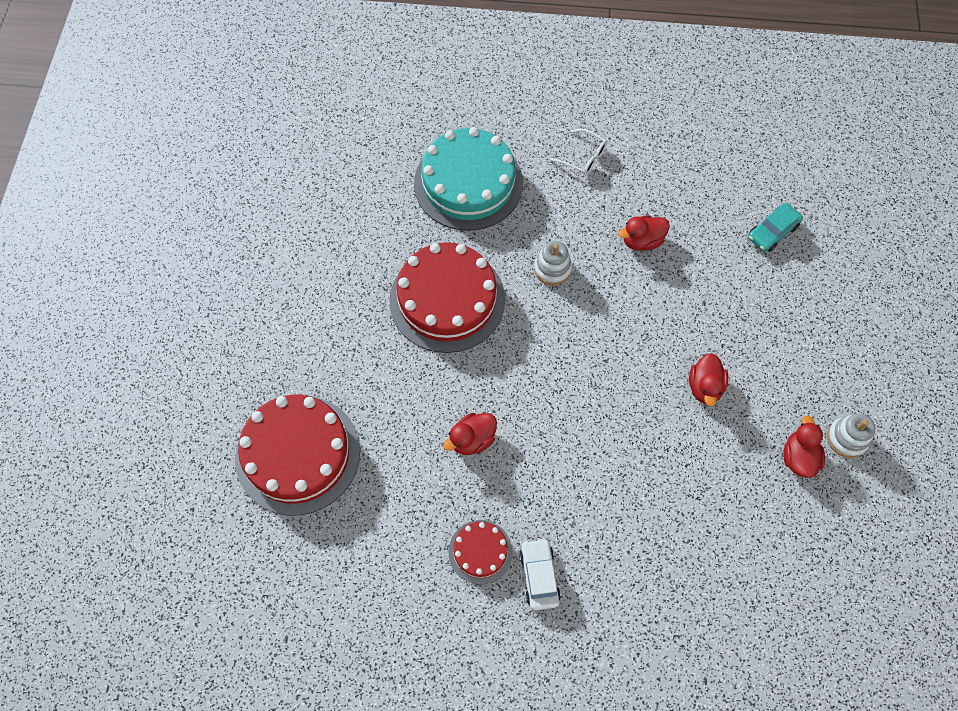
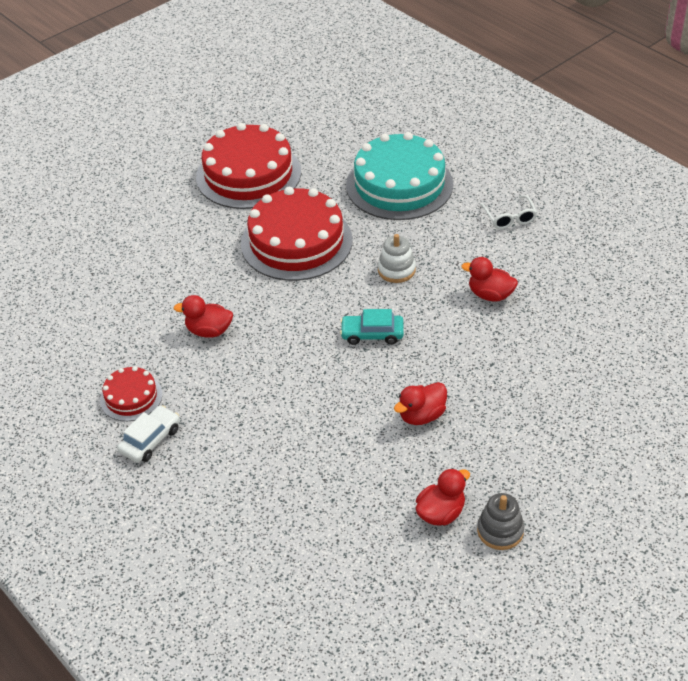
camera: 45 degrees right, 20 degrees down
(298, 454) = (91, 264): red cake -> red cake (248, 174)
(772, 232) = (613, 355): turquoise car -> turquoise car (372, 334)
(847, 438) = (500, 531): white stacking toy -> grey stacking toy

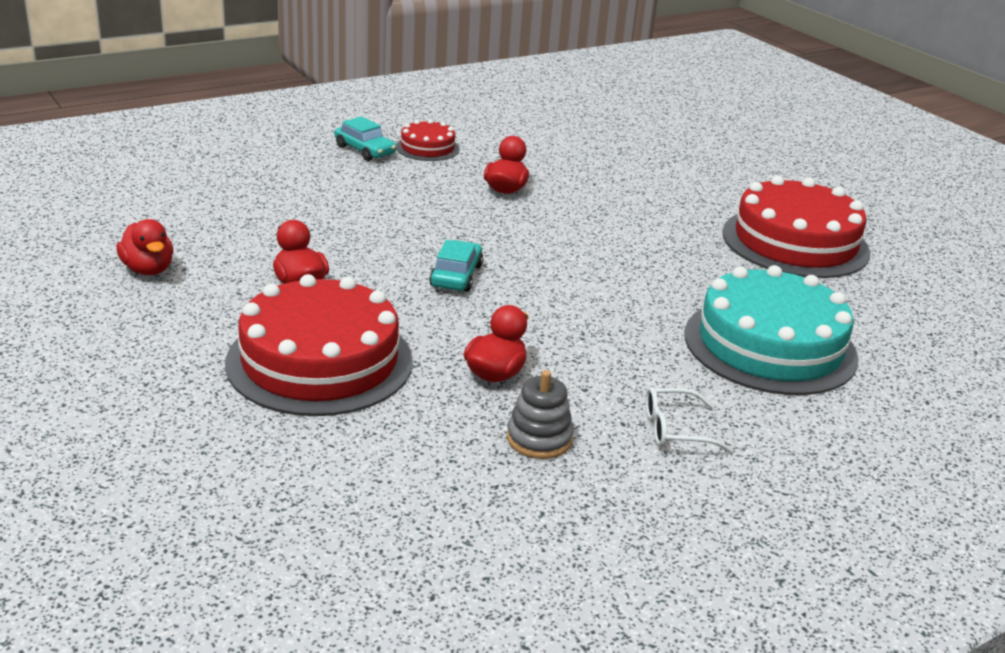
camera: 95 degrees right, 15 degrees down
(150, 440) = (365, 150): white car -> turquoise car
(296, 242) = (649, 254): red cake -> red cake (320, 361)
(396, 270) = (574, 311): white stacking toy -> none
(500, 531) = (90, 299): grey stacking toy -> grey stacking toy (539, 439)

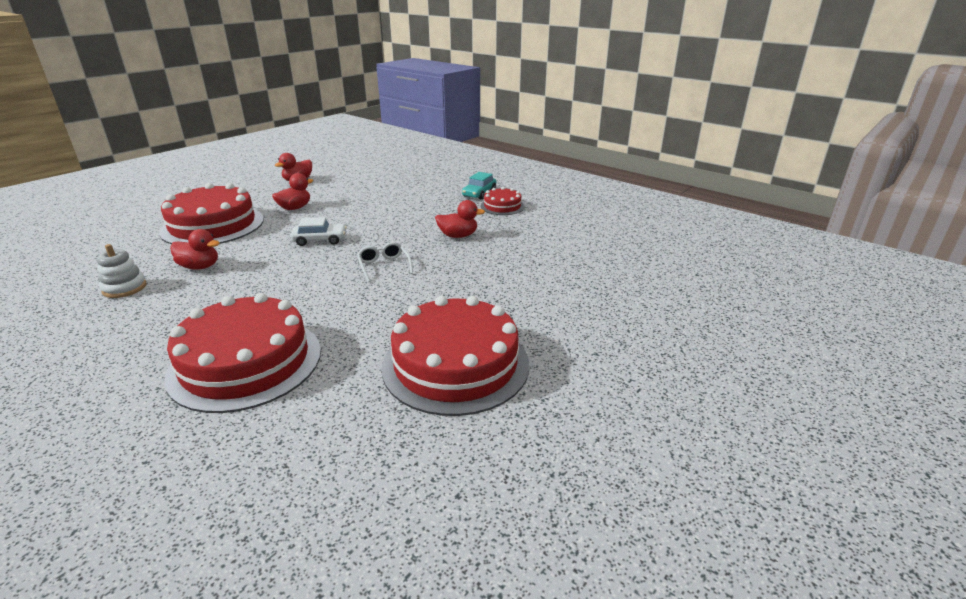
camera: 75 degrees right, 0 degrees up
(456, 276) = (320, 240): turquoise car -> white car
(539, 439) = (124, 288): grey stacking toy -> white stacking toy
(675, 429) = (124, 331): white glasses -> white glasses (384, 266)
(770, 345) = (245, 362): turquoise cake -> red cake

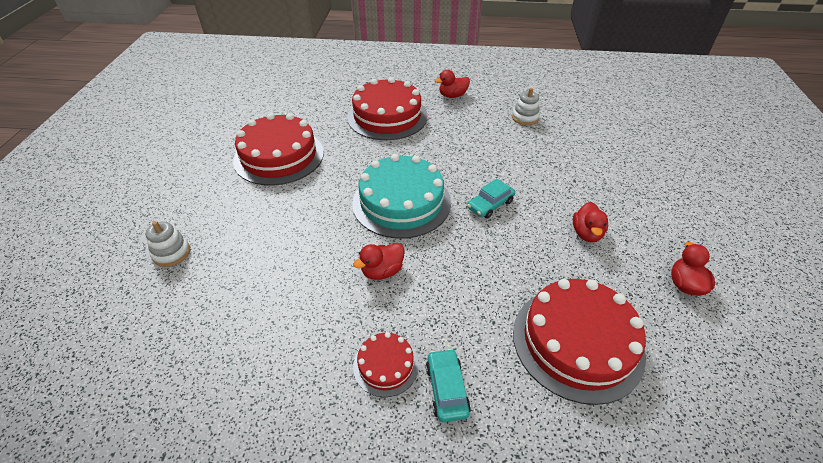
camera: 145 degrees right, 15 degrees up
(200, 267) = (519, 146): red duck -> red duck (452, 95)
(213, 225) = (597, 179): red cake -> red cake (577, 342)
(320, 240) = (490, 205): white car -> turquoise car
(384, 266) = (401, 202): white glasses -> turquoise cake
(635, 304) = (171, 253): none -> white stacking toy

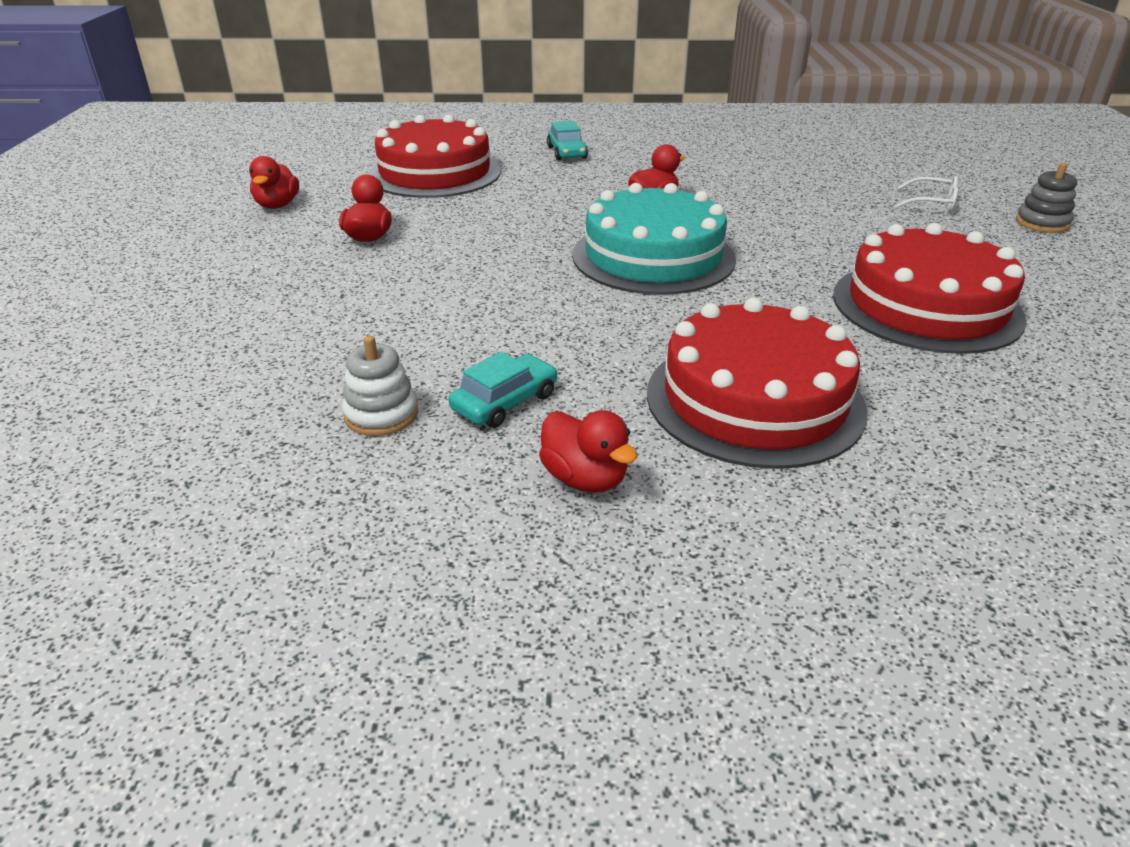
camera: 175 degrees right, 10 degrees down
(127, 222) = (1042, 223): none -> grey stacking toy
(171, 253) = (932, 203): white stacking toy -> white glasses
(386, 365) = (625, 159): red cake -> none
(452, 95) = (585, 479): red duck -> red duck turned 75 degrees clockwise
(490, 205) = (507, 259): turquoise car -> turquoise car (505, 402)

